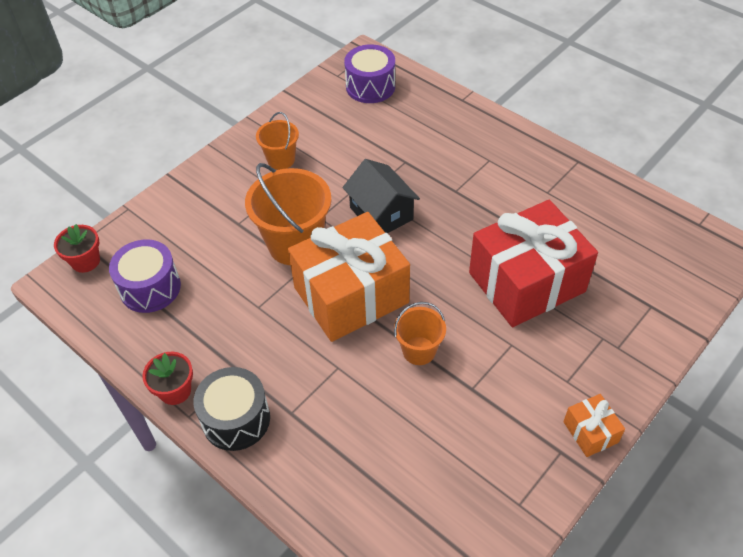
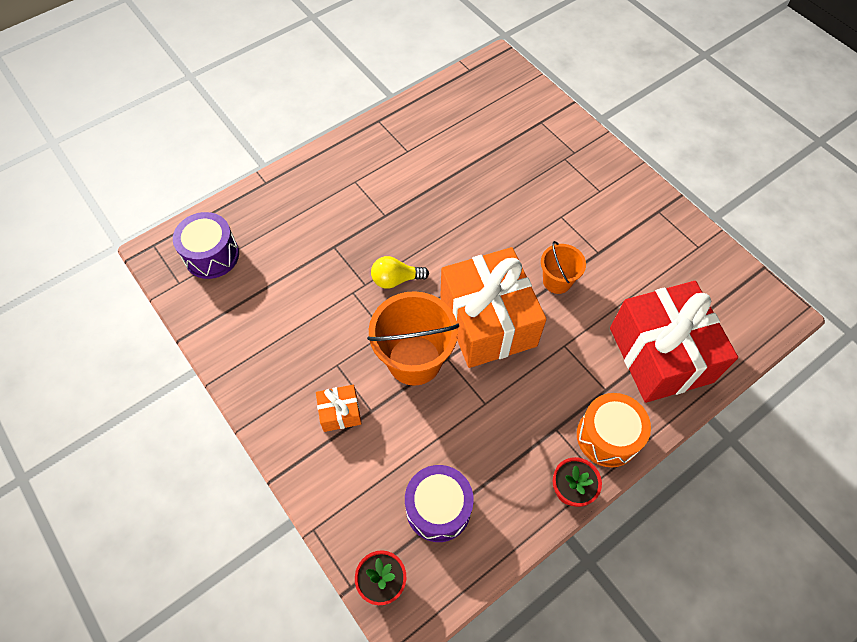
camera: 80 degrees left, 10 degrees up
(236, 419) = (607, 436): black drum -> orange drum
(281, 160) = (291, 357): orange bucket -> none
(381, 213) = (396, 279): black house -> yellow light bulb
(526, 282) = (501, 191): red gift -> red gift (660, 355)
(590, 432) = (644, 189): orange gift -> orange gift (340, 413)

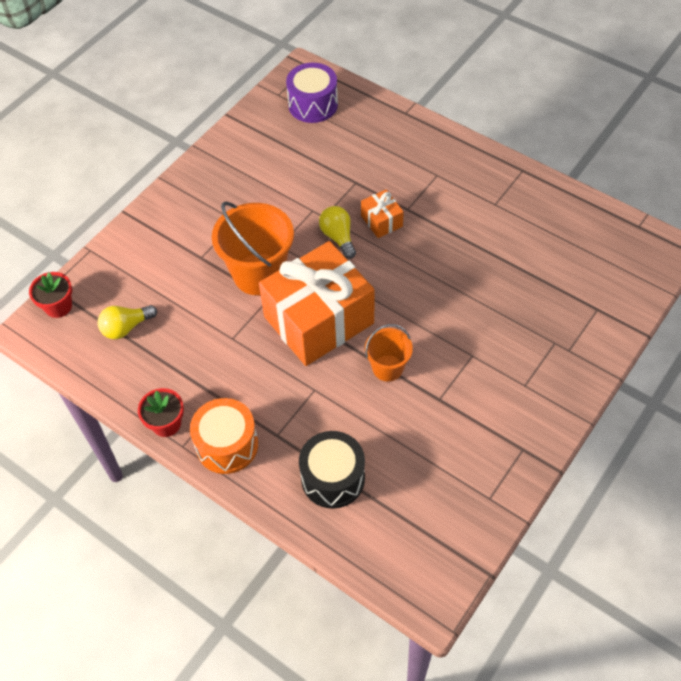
camera: 75 degrees right, 5 degrees down
(340, 413) = (193, 237): orange gift -> orange gift (381, 221)
(438, 508) = (126, 328): purple drum -> yellow light bulb
(660, 355) = (333, 478): red gift -> black drum

